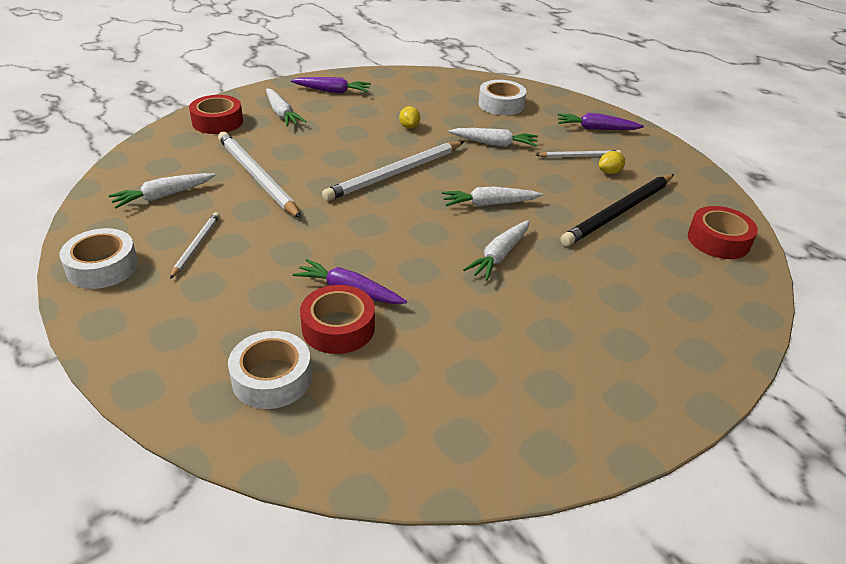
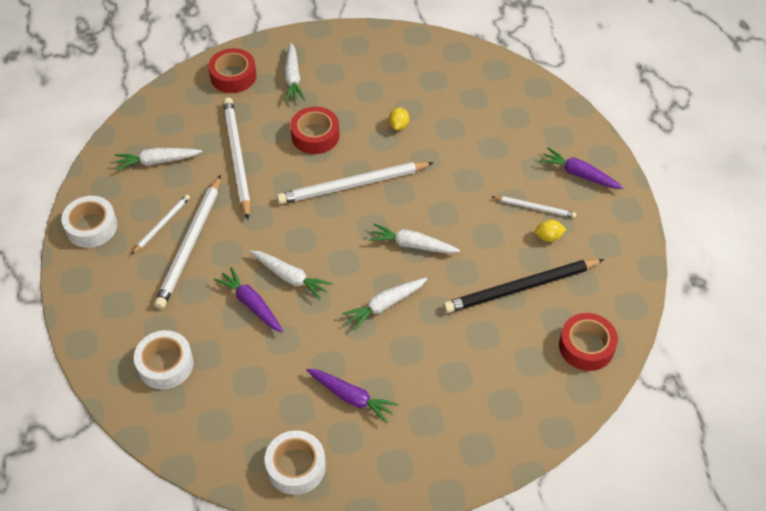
camera: 25 degrees right, 15 degrees up
(241, 255) = (190, 244): none -> white pencil
(332, 91) = (354, 55): purple carrot -> purple carrot (351, 397)
(338, 327) = (227, 336): red tape -> red tape (315, 135)
(494, 144) = (464, 169): white carrot -> white carrot (290, 277)
(501, 104) = (506, 114): white tape -> white tape (296, 466)

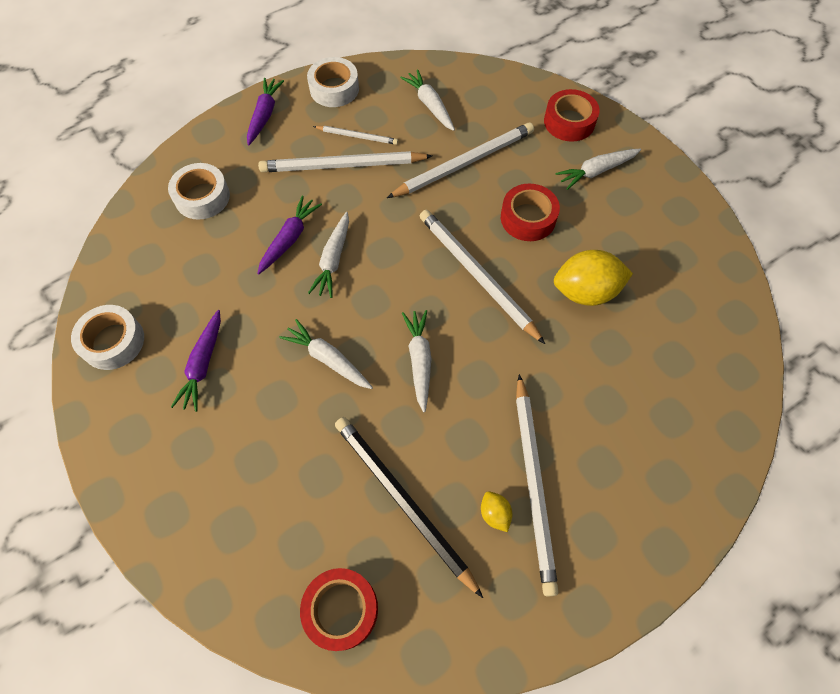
camera: 70 degrees right, 10 degrees up
(398, 125) = (585, 292): yellow lemon -> yellow lemon, size x2.13
(535, 208) = (534, 483): white pencil -> white pencil, size x1.91
(579, 174) = (616, 526): purple carrot -> purple carrot (264, 115)

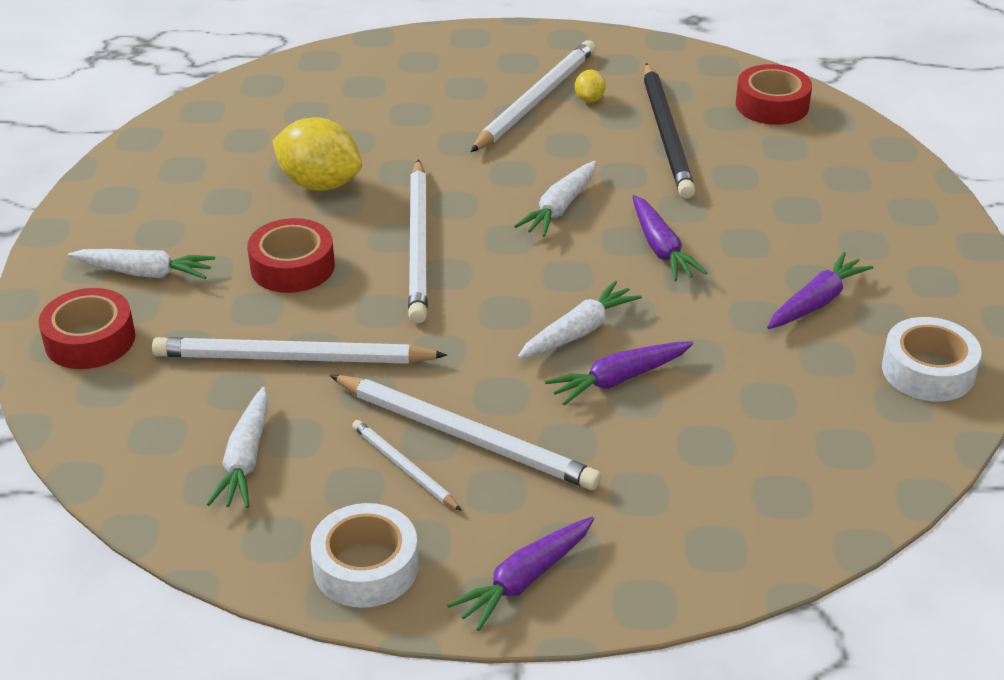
camera: 145 degrees left, 25 degrees down
(202, 197) = (715, 493): white tape -> none
(328, 359) = (661, 248): white carrot -> purple carrot

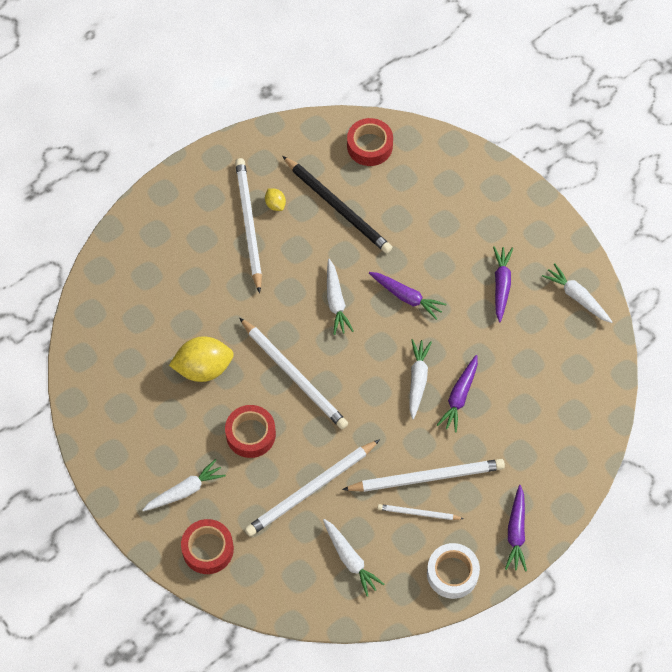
camera: 40 degrees left, 25 degrees up
(928, 370) = (577, 297): white tape -> white carrot

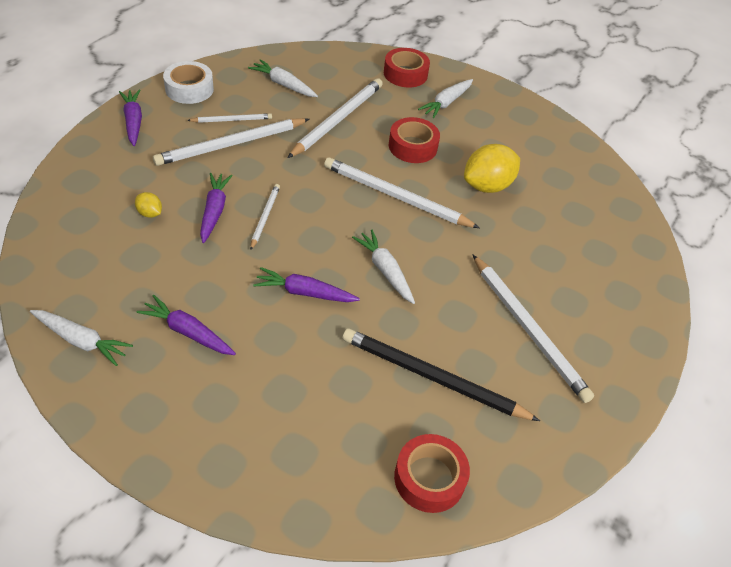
camera: 155 degrees right, 15 degrees down
(275, 204) = (511, 361): yellow lemon -> yellow lemon (150, 213)
(417, 380) = (265, 217): white carrot -> white pencil
(501, 285) = (187, 332): purple carrot -> purple carrot turned 135 degrees clockwise

